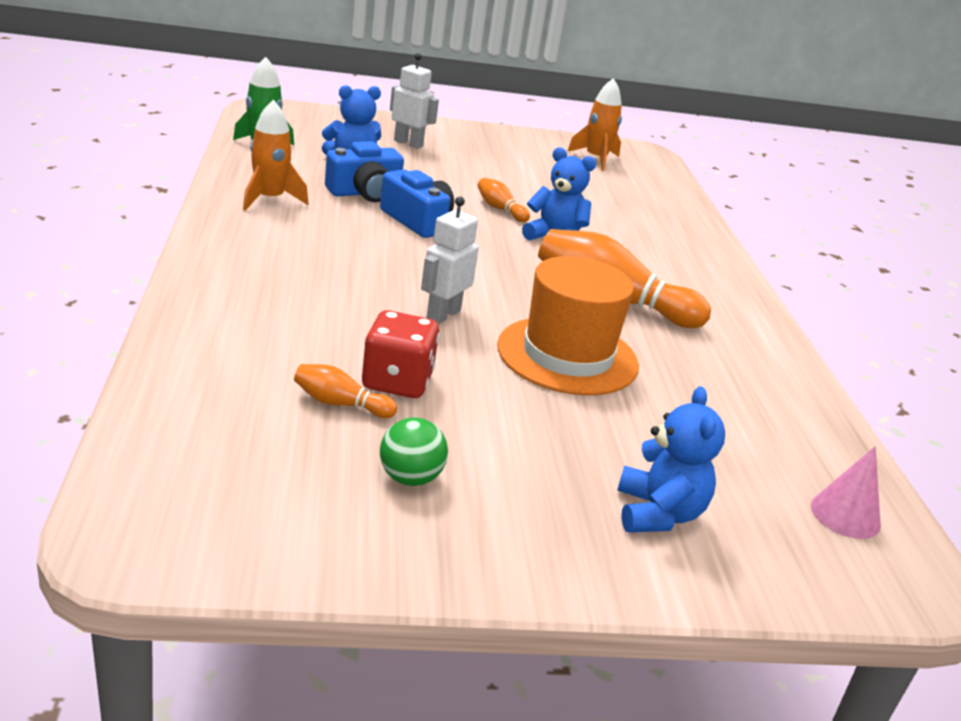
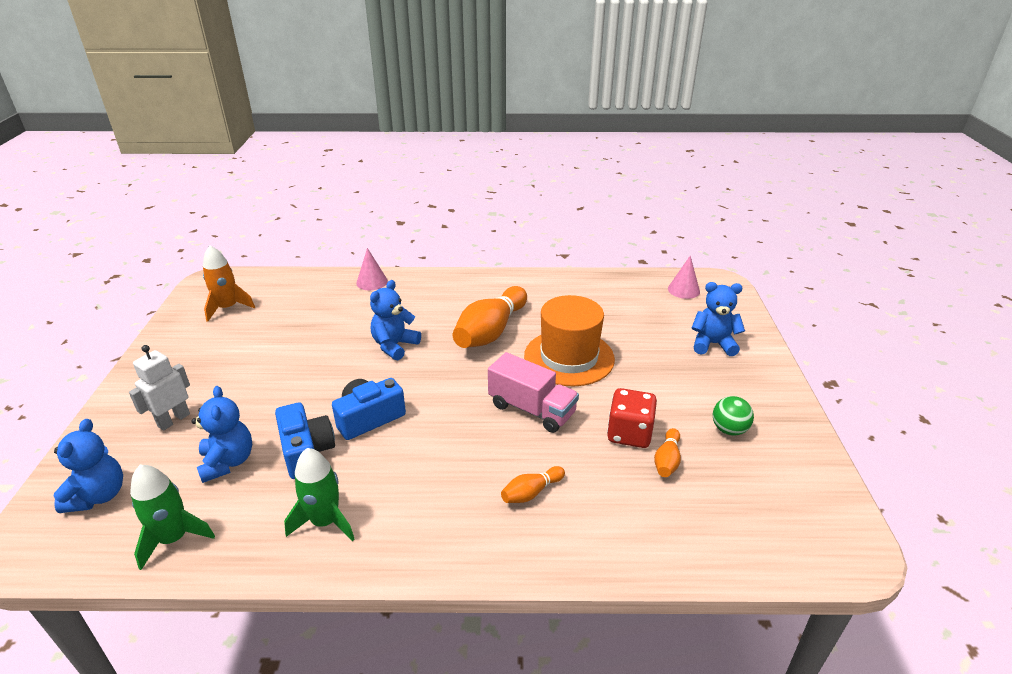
camera: 80 degrees left, 5 degrees up
(270, 199) = (325, 521): orange rocket -> green rocket
(315, 124) = (99, 496): none -> blue teddy bear
(443, 315) = (531, 409): white robot -> pink truck
(500, 209) = (340, 369): orange bowling pin -> orange bowling pin (531, 492)
(693, 230) = (372, 282): none -> pink cone

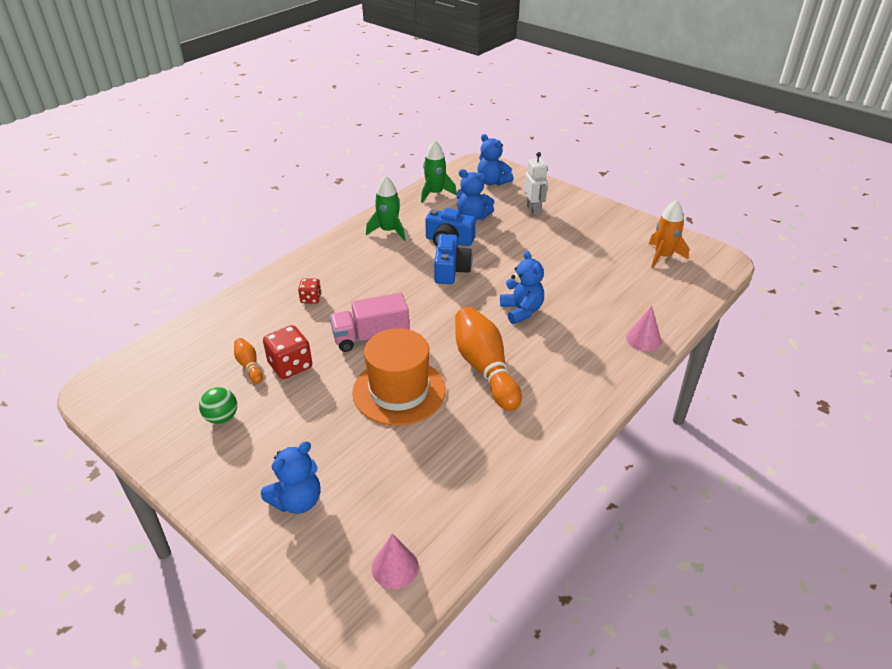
camera: 130 degrees right, 5 degrees up
(531, 492) = (311, 298): orange bowling pin -> red dice

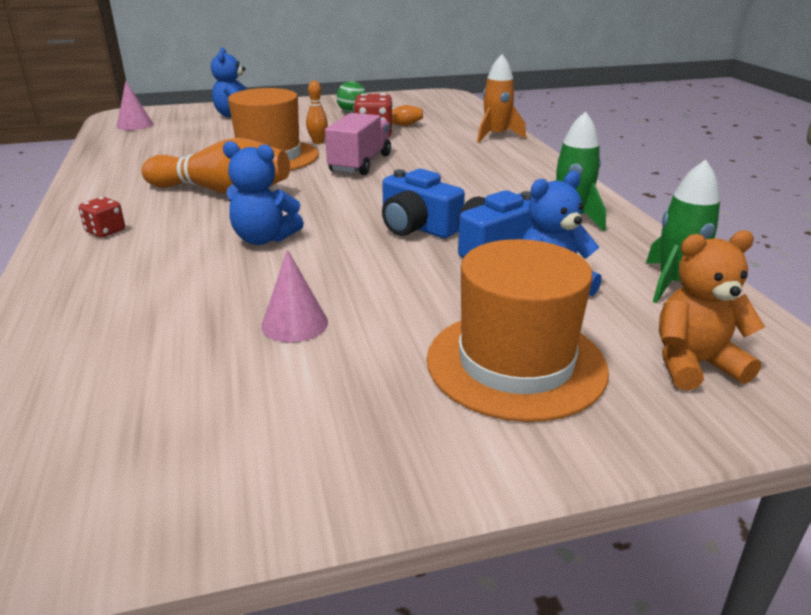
camera: 125 degrees right, 10 degrees down
(311, 298) = (464, 156): red dice -> red dice (105, 231)
(338, 386) = (318, 142): none -> orange bowling pin
(492, 182) = (694, 364): blue teddy bear -> orange teddy bear
(533, 210) = (516, 363): white robot -> orange hat
(643, 339) = (57, 292): pink cone -> pink cone (294, 323)
(663, 256) = (137, 443): orange rocket -> orange rocket (496, 136)

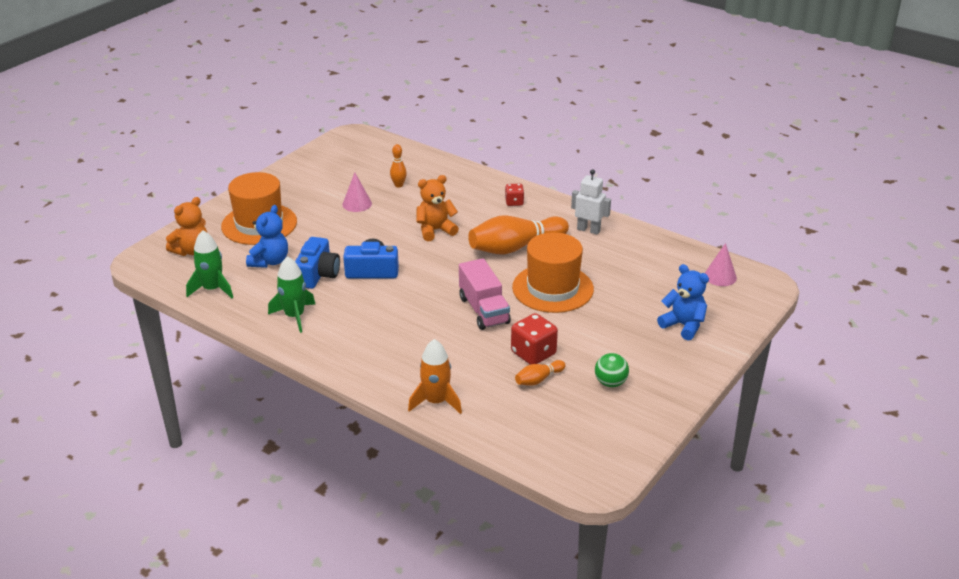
camera: 140 degrees right, 5 degrees up
(121, 180) = (588, 230): none -> white robot
(264, 239) = (435, 230): blue teddy bear -> orange teddy bear
(318, 142) = (554, 321): orange bowling pin -> orange bowling pin (398, 185)

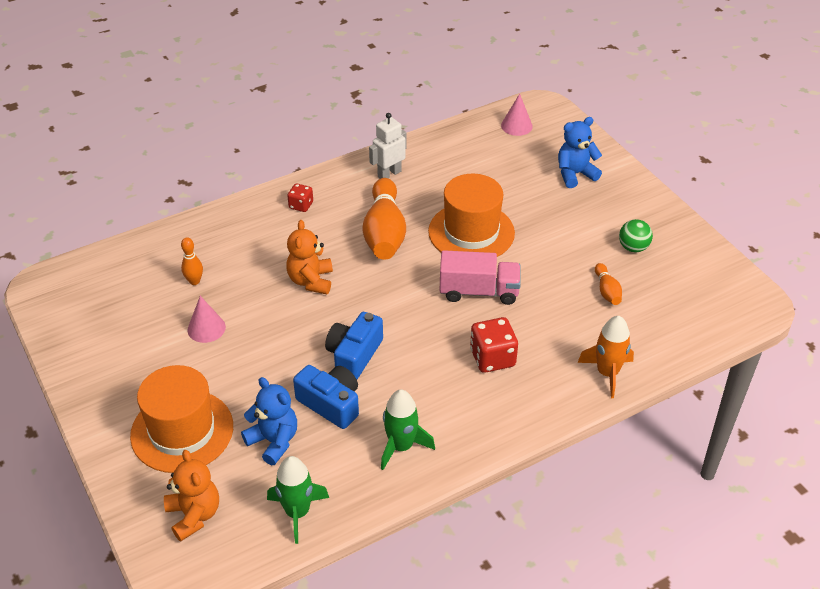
camera: 65 degrees left, 10 degrees up
(533, 353) = (566, 281): red dice -> red dice (492, 358)

